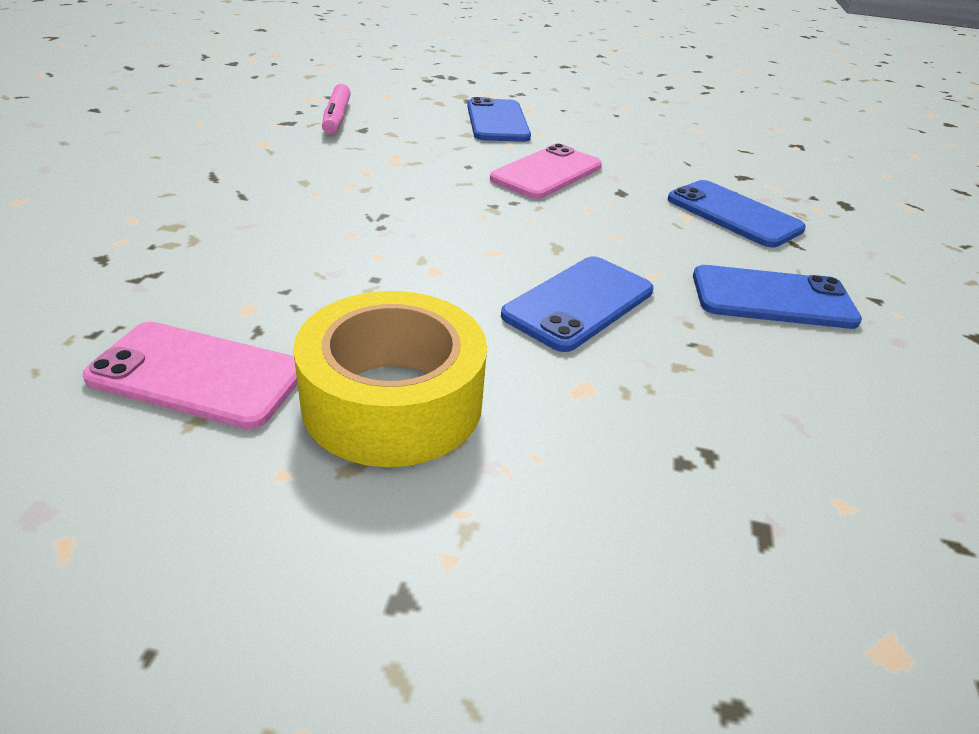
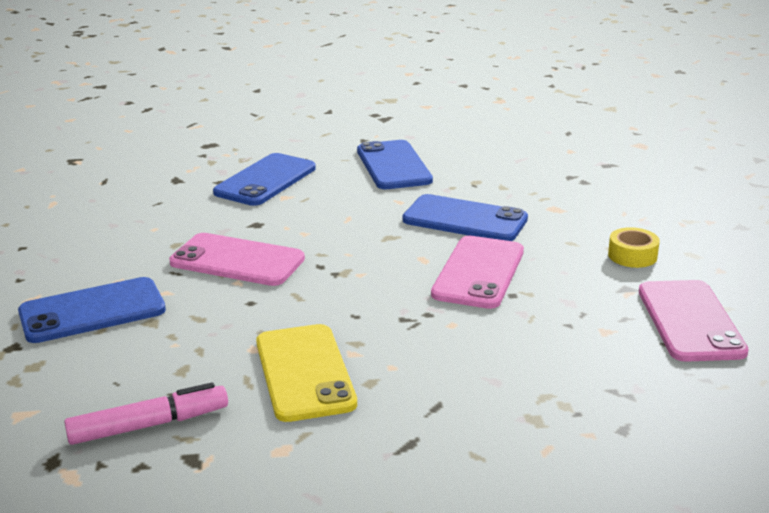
camera: 105 degrees left, 10 degrees down
(343, 164) = (305, 373): none -> yellow phone
(392, 401) = (632, 256): yellow tape -> yellow tape, size x0.43
(437, 273) = (479, 273): none -> pink phone

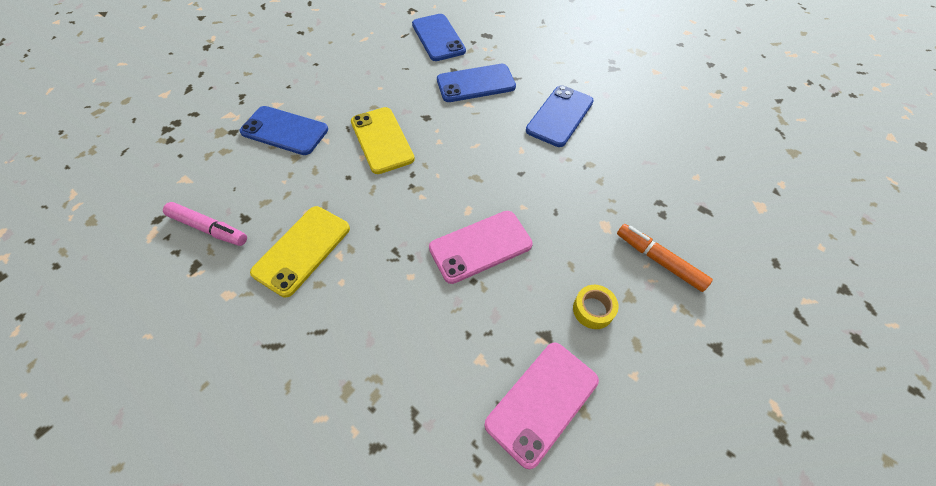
camera: 45 degrees right, 30 degrees up
(237, 261) = (382, 140): pink phone -> yellow phone
(465, 219) = (536, 194): blue phone -> blue phone (438, 38)
(627, 206) = (659, 260): none -> orange marker

